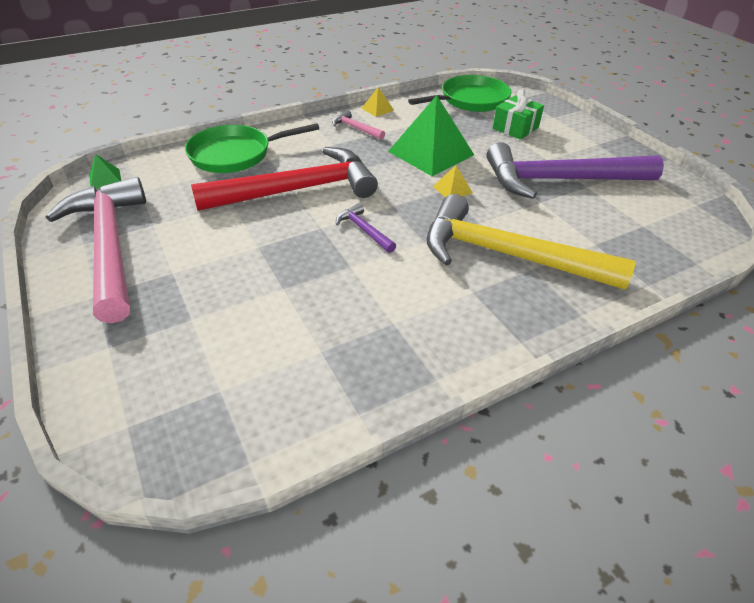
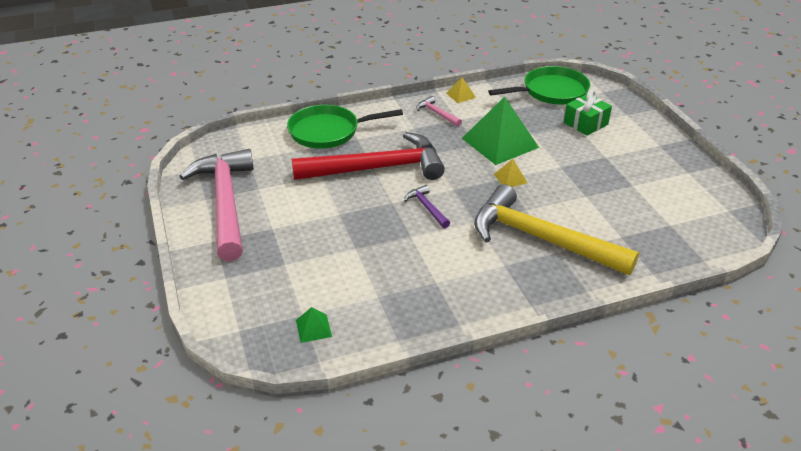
camera: 10 degrees right, 5 degrees down
(105, 179) = (220, 146): green pyramid -> green pyramid (313, 328)
(560, 180) = (610, 177): purple hammer -> none

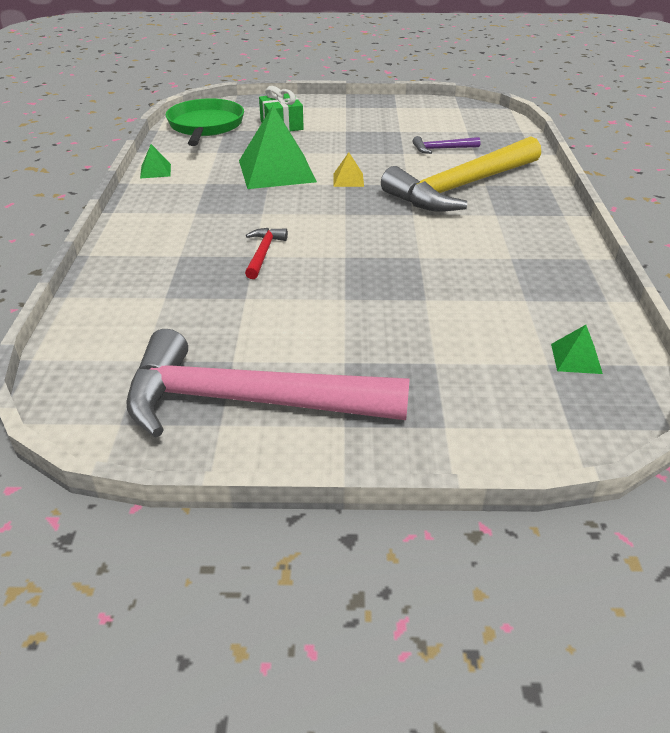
camera: 70 degrees left, 0 degrees up
(328, 131) = (139, 274): green pan -> none
(376, 168) = (263, 253): red hammer -> red hammer, size x0.40
(427, 208) = (371, 236): purple hammer -> purple hammer (442, 149)
(437, 114) = (180, 192): pink hammer -> none
(460, 95) = (155, 171): yellow pyramid -> green pyramid

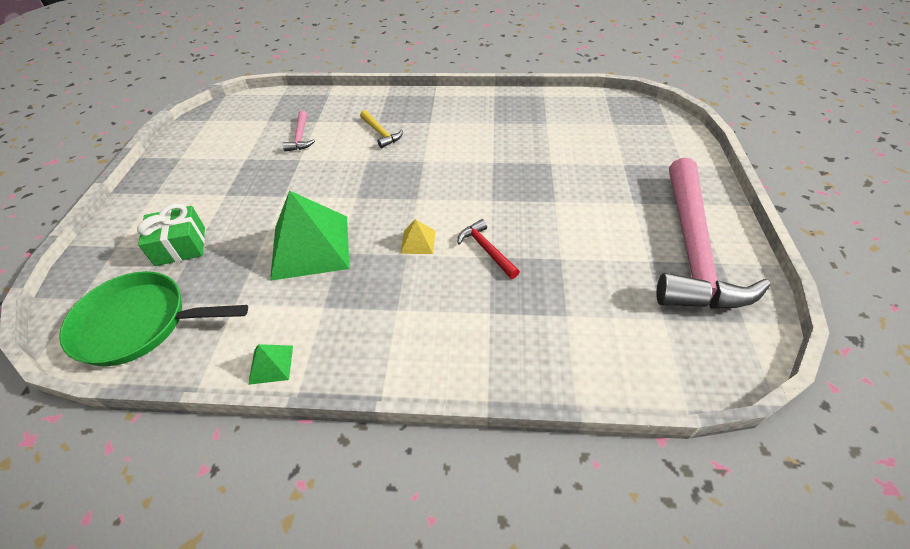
camera: 85 degrees left, 10 degrees up
(263, 253) = (486, 250): red hammer -> red hammer turned 45 degrees clockwise
(348, 180) = (348, 195): yellow pyramid -> yellow pyramid (418, 241)
(442, 149) = (300, 137): purple hammer -> pink hammer
(462, 187) = (381, 133): yellow hammer -> yellow hammer, size x0.40
(576, 358) = (605, 114): green pyramid -> none

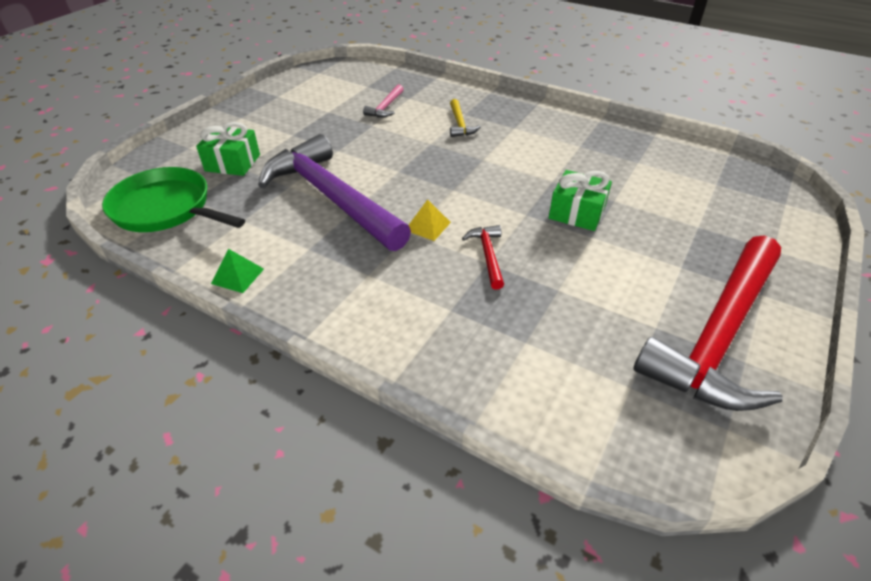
camera: 25 degrees right, 5 degrees down
(310, 247) = (331, 198): green pyramid -> purple hammer
(530, 184) = (577, 212): none -> green gift
(692, 249) = (718, 335): pink hammer -> red hammer

